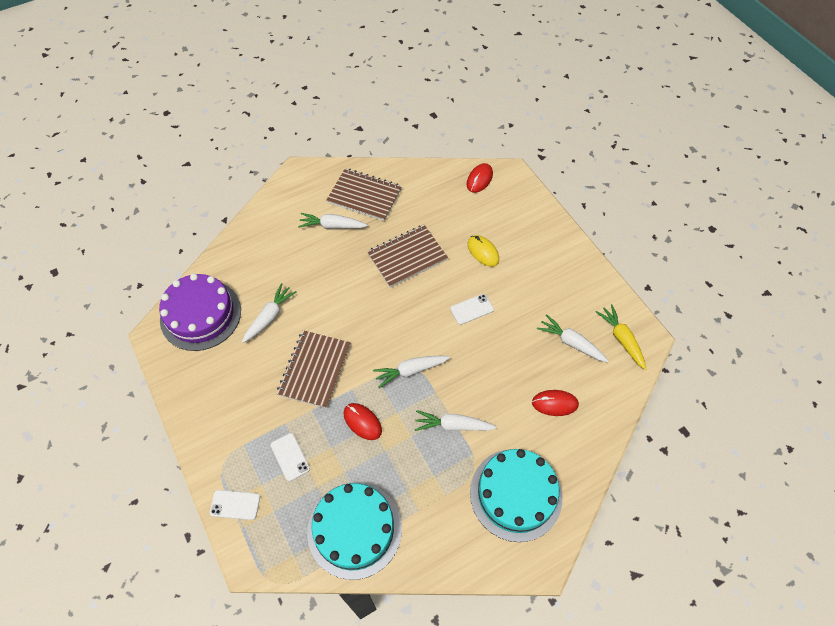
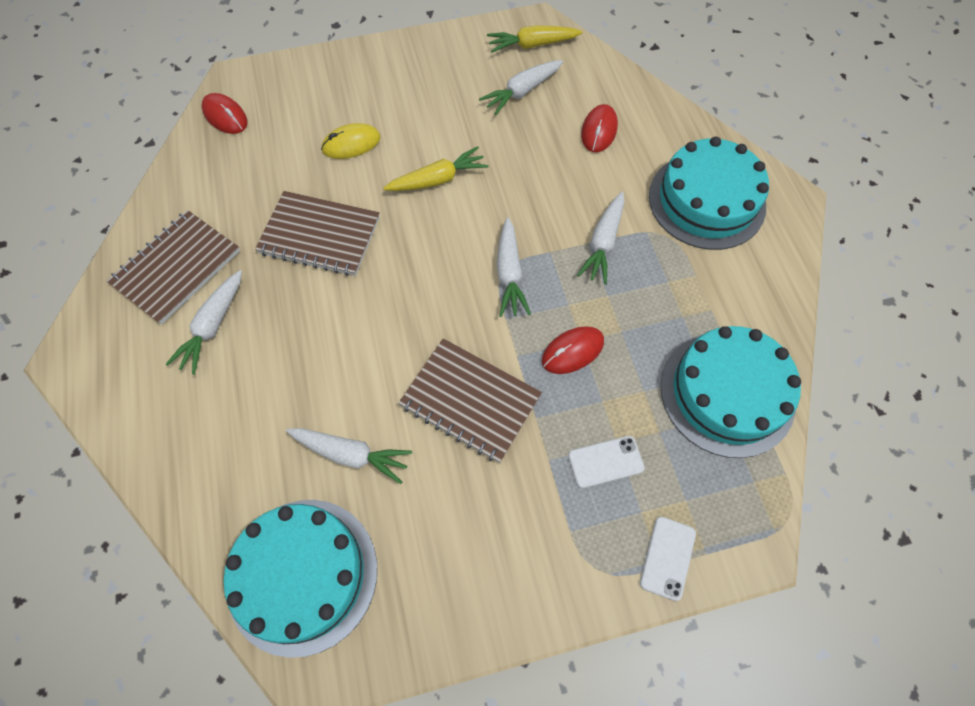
camera: 75 degrees left, 5 degrees up
(201, 315) = (302, 575): purple cake -> turquoise cake
(269, 317) = (351, 454): white carrot -> white carrot turned 150 degrees clockwise
(407, 257) = (320, 235): brown notebook -> brown notebook turned 60 degrees counterclockwise
(472, 309) = (438, 179): white phone -> yellow carrot

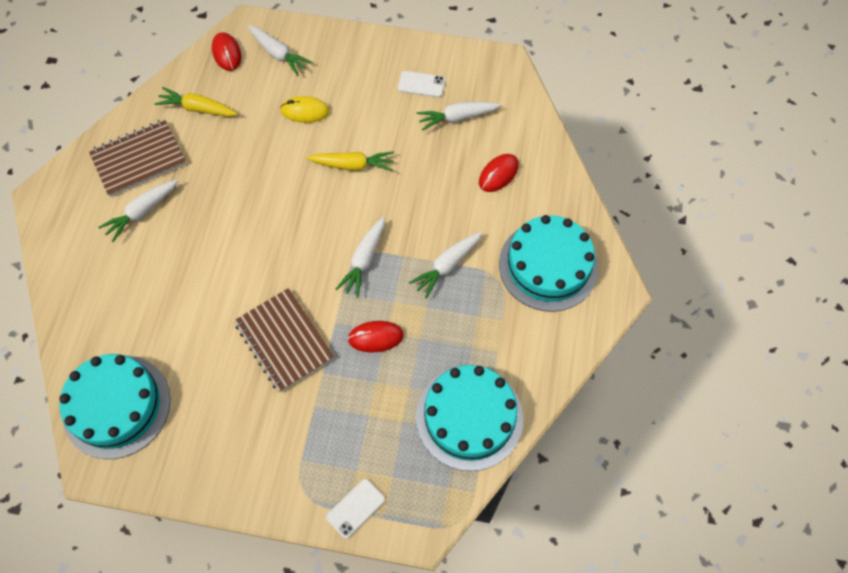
camera: 25 degrees right, 0 degrees up
(320, 235) = (246, 175): brown notebook -> none
(351, 454) = (186, 342): white carrot -> white carrot (278, 54)
(532, 45) = (489, 80): yellow carrot -> yellow carrot (198, 108)
(605, 462) = (352, 425): white phone -> white phone (421, 84)

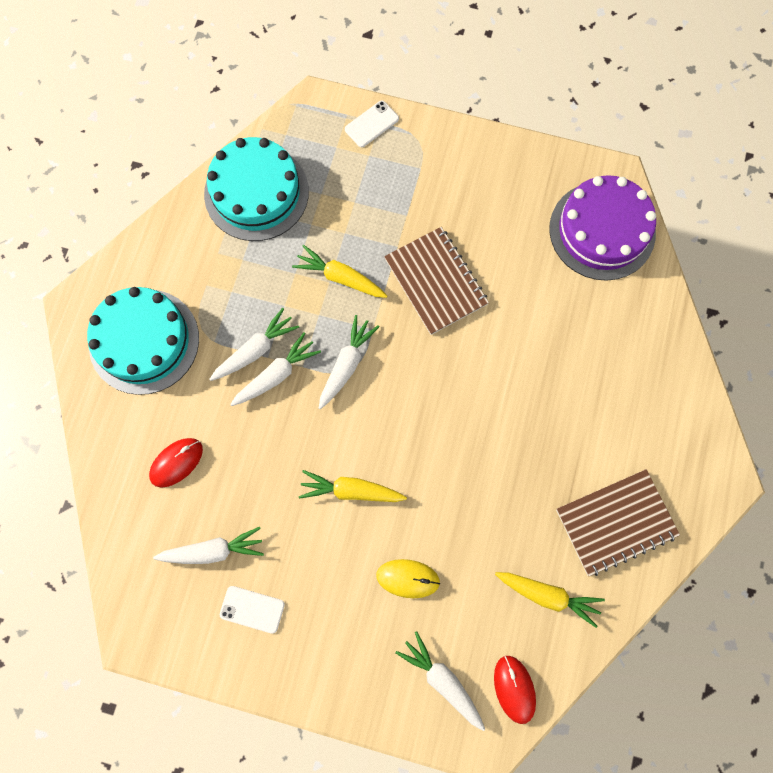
camera: 175 degrees left, 10 degrees up
(116, 406) = (602, 230): turquoise cake -> purple cake
(142, 212) = (602, 447): white carrot -> white carrot (276, 375)
(375, 337) = (340, 277): red mouse -> yellow carrot

